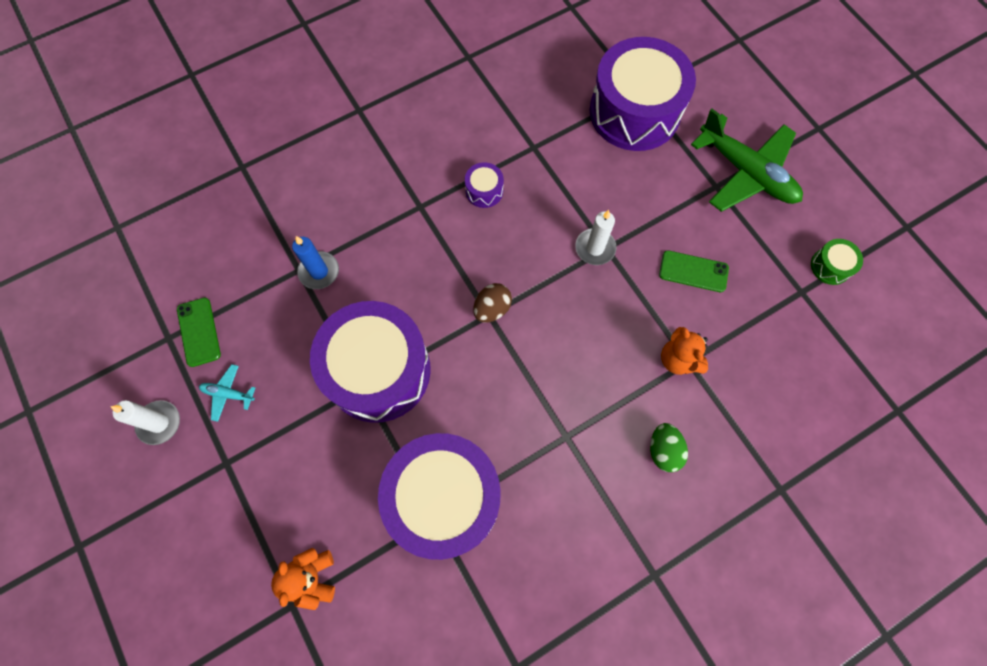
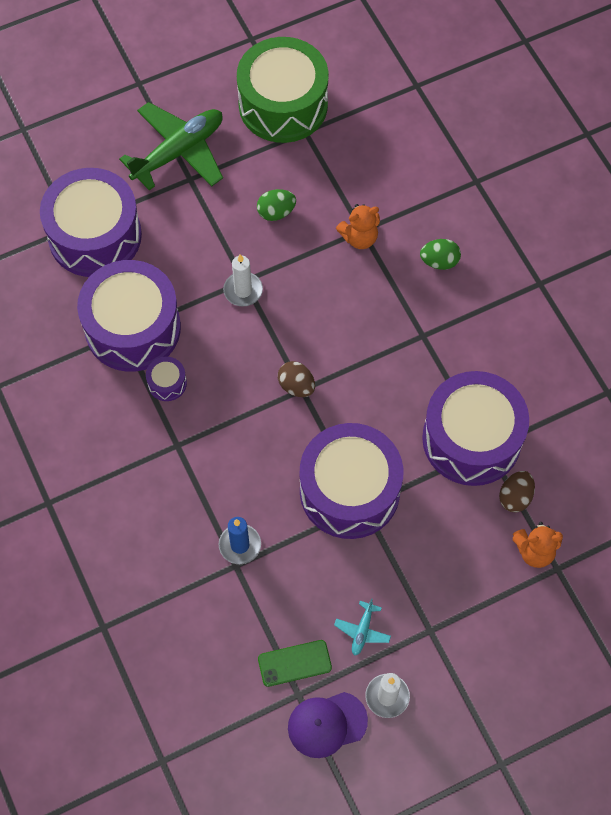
camera: 85 degrees left, 5 degrees down
(136, 367) = (327, 724): none -> purple cap
(376, 552) = (515, 497): none -> brown egg
(540, 155) = (133, 328): none -> purple drum
(693, 271) = (276, 212): green phone -> green egg
(830, 266) = (283, 105): green drum -> green drum, size x2.50

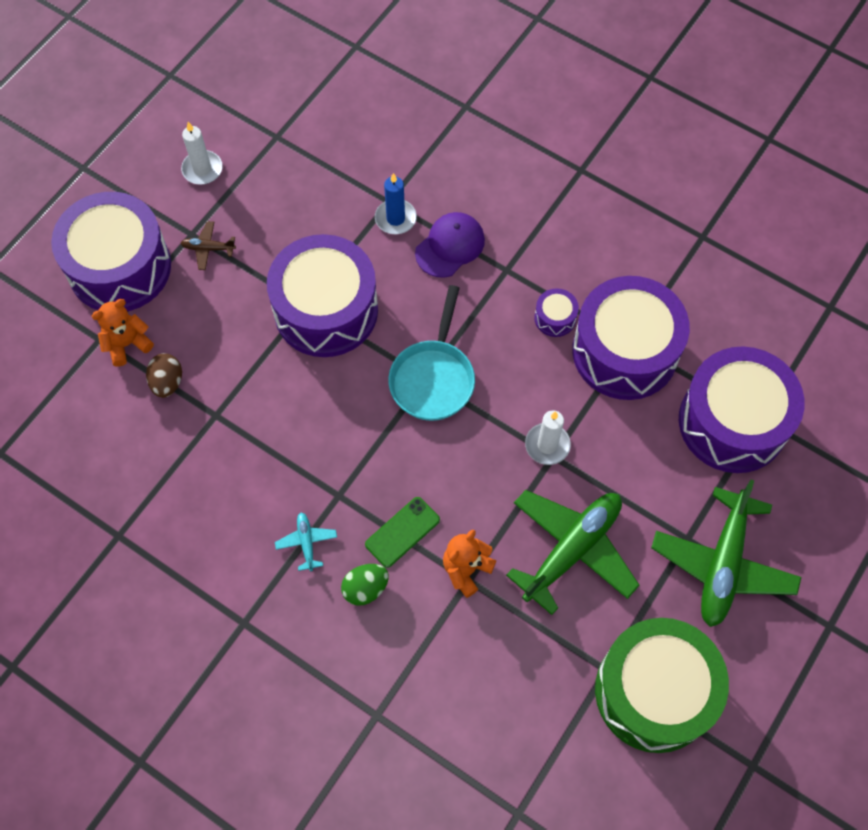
camera: 150 degrees right, 0 degrees up
(276, 212) = (572, 550): green egg -> green plane
(294, 663) = (293, 156): green phone -> green phone (402, 532)
(296, 386) = (433, 378): brown egg -> turquoise pan
(327, 724) = (241, 128): purple cap -> purple cap (450, 246)
(362, 630) = (250, 206): turquoise plane -> turquoise plane (306, 543)
(421, 606) = (208, 248): none -> brown plane
(471, 439) = (235, 415): purple drum -> purple drum (119, 267)

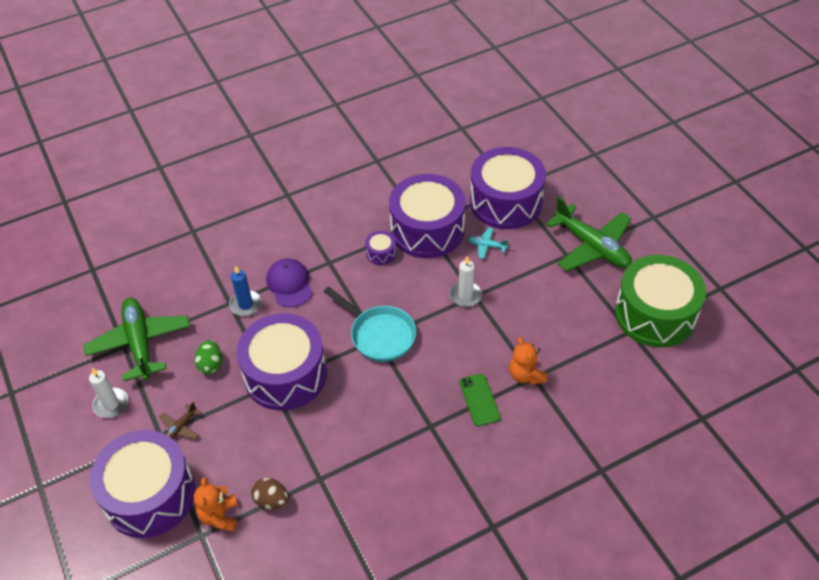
camera: 60 degrees left, 15 degrees down
(306, 543) = (454, 460): turquoise plane -> turquoise plane (486, 246)
(365, 588) = (508, 439): green egg -> green egg (211, 365)
(572, 550) = (543, 314): green plane -> green plane (140, 343)

